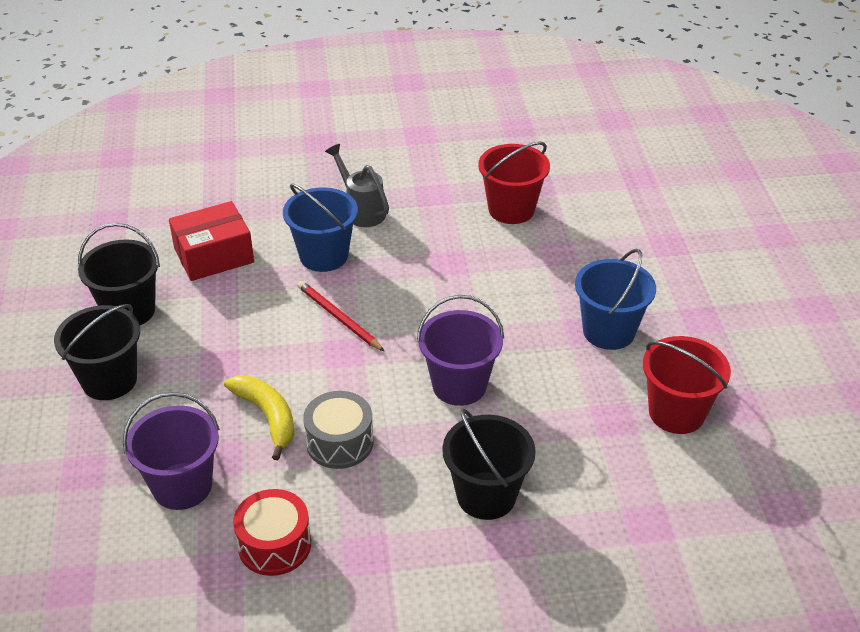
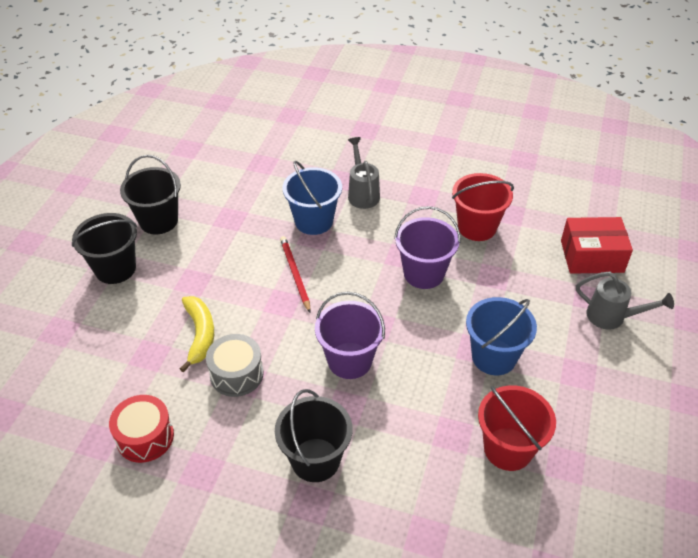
camera: 25 degrees right, 5 degrees up
(182, 486) = (113, 366): purple bucket -> purple bucket (424, 273)
(214, 255) = (238, 197): red box -> red box (592, 256)
(701, 256) = (612, 317): none -> grey watering can

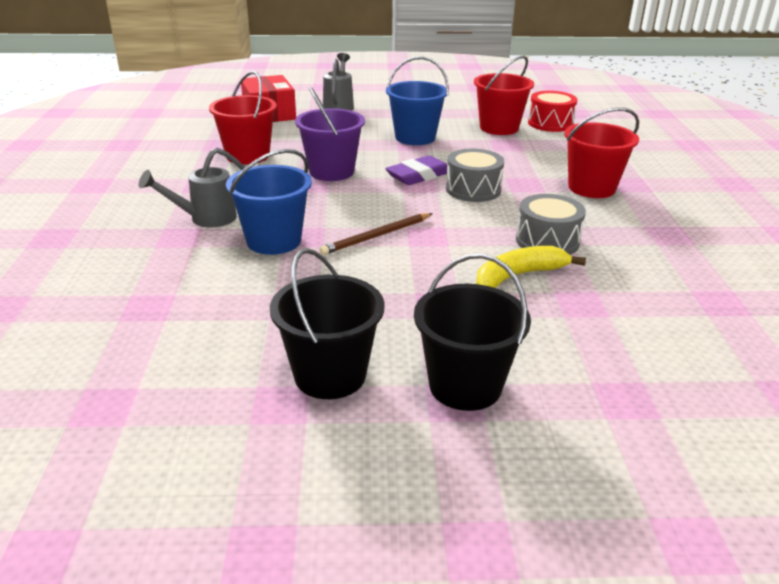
camera: 110 degrees left, 15 degrees down
(145, 437) = (678, 274): red drum -> red drum (550, 123)
(295, 274) = (376, 236): red pencil -> brown pencil
(315, 460) = (591, 188): black bucket -> red bucket
(350, 360) = (473, 189): purple bucket -> grey drum
(394, 331) = (418, 175): none -> purple eraser

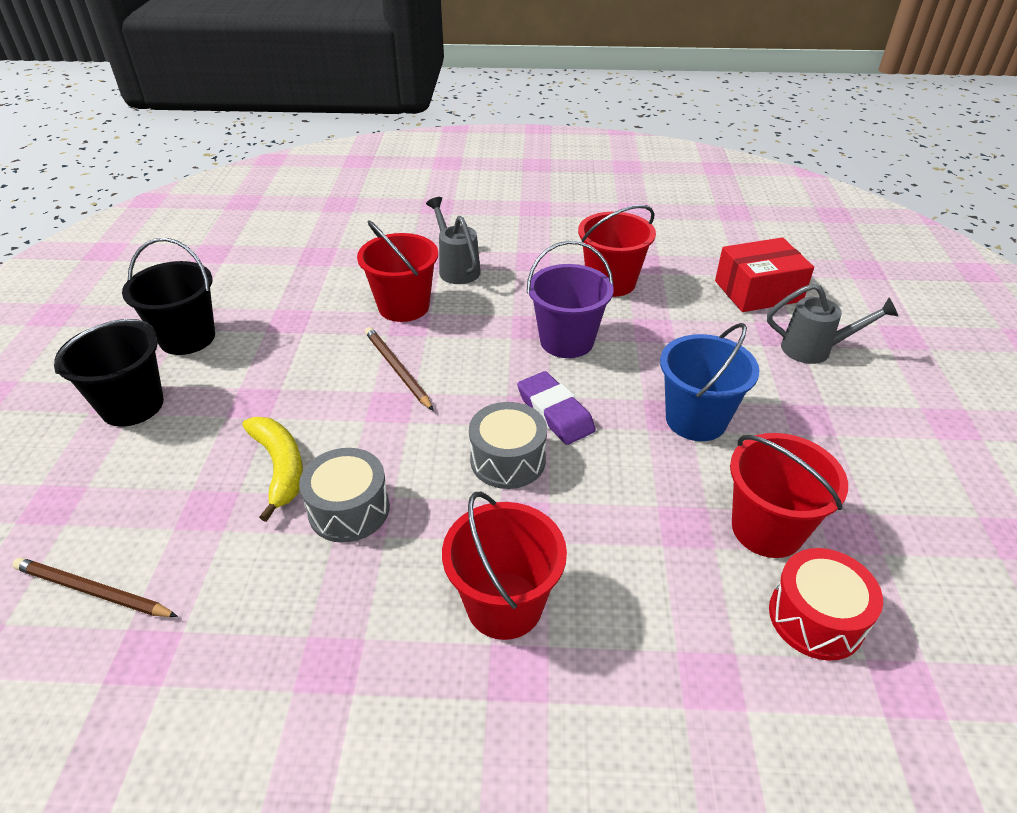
camera: 95 degrees right, 10 degrees up
(274, 241) = (403, 306): blue bucket -> red bucket
(693, 341) = (92, 591): none -> brown pencil

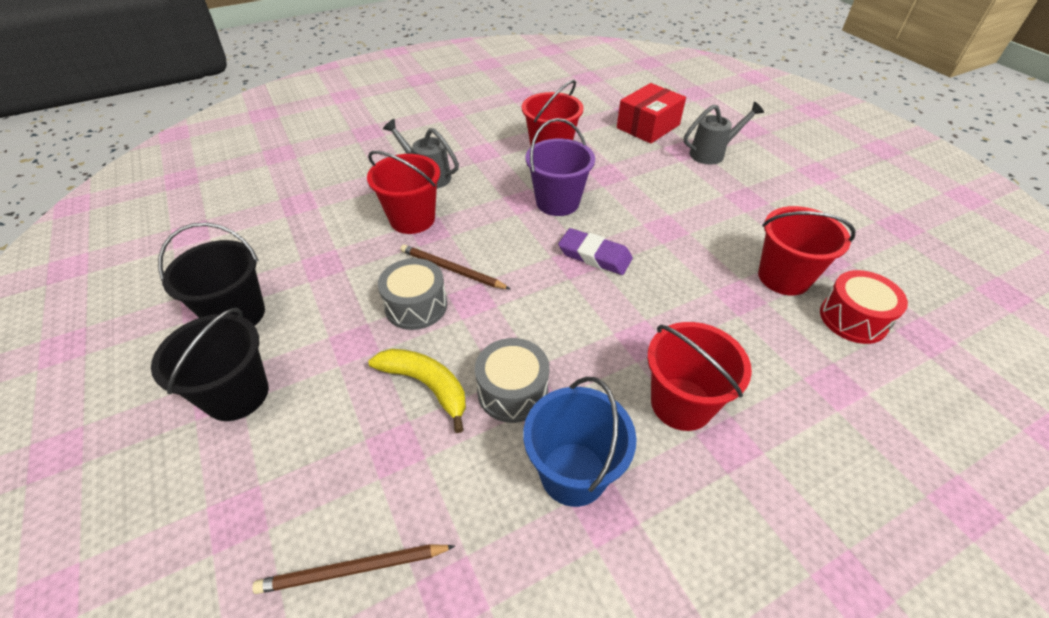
camera: 30 degrees left, 5 degrees up
(508, 460) = (593, 302): grey drum -> grey drum (416, 306)
(696, 419) = (685, 225): blue bucket -> blue bucket (573, 473)

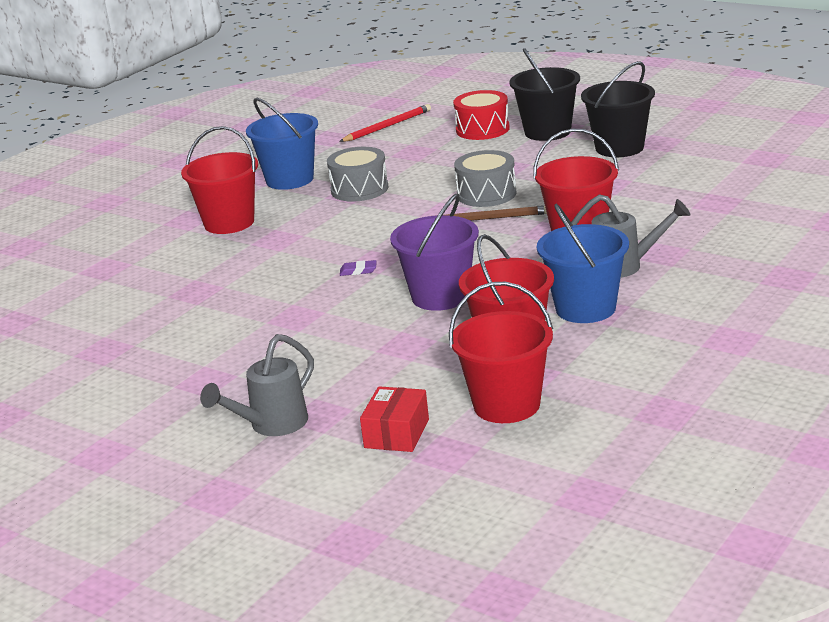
camera: 155 degrees right, 20 degrees down
(353, 569) = (387, 126): brown pencil -> red pencil
(426, 385) = (425, 172): yellow banana -> none
(487, 156) = (585, 308): none -> blue bucket
(594, 255) = (358, 271): purple eraser -> purple eraser, size x0.46
(648, 126) = (396, 433): red box -> red box, size x0.65
(783, 277) = (151, 319): red bucket -> red bucket (506, 405)
(853, 319) = (81, 312): red drum -> red drum (482, 129)

